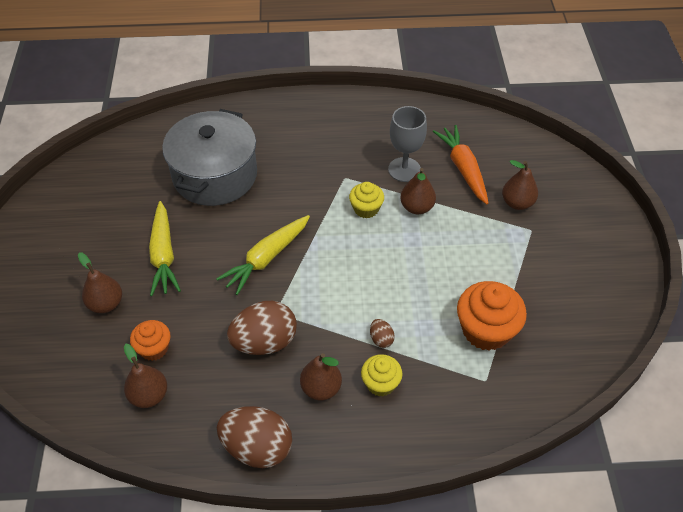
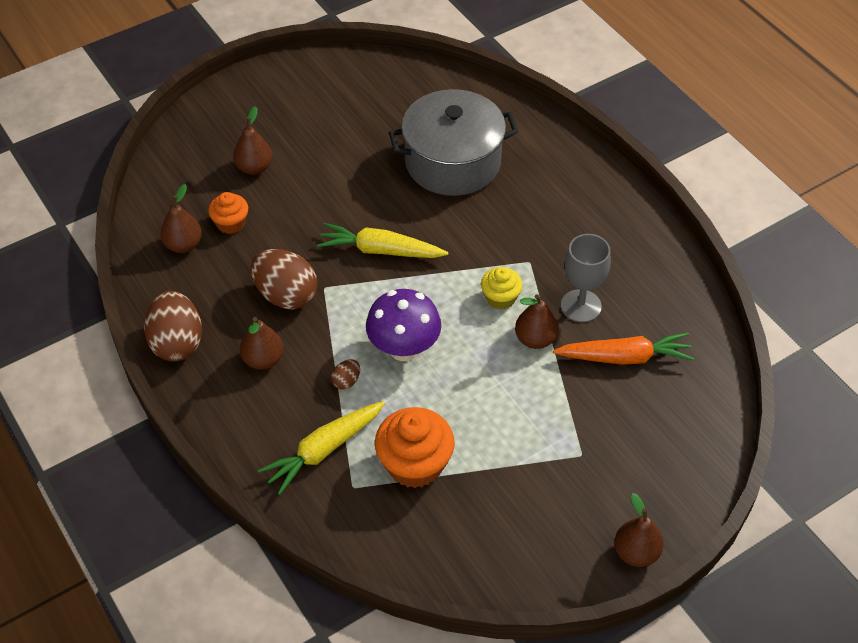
camera: 60 degrees right, 0 degrees up
(163, 255) = (332, 176): yellow carrot -> yellow carrot (324, 450)
(374, 287) = (404, 349): none -> purple mushroom
(380, 383) = (296, 402): yellow cupcake -> none
(463, 169) = (624, 357): orange carrot -> orange carrot turned 45 degrees clockwise
(517, 203) = (612, 427): brown pear -> brown pear (636, 553)

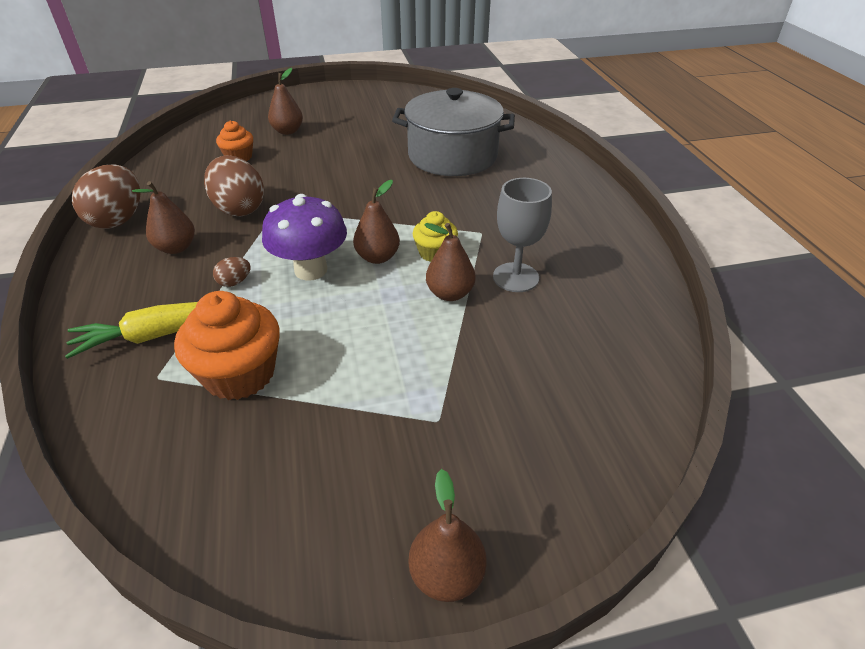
camera: 20 degrees right, 10 degrees down
(183, 245) = (190, 162): brown pear -> brown pear (377, 257)
(380, 250) = (347, 197): yellow carrot -> none
(624, 357) = (543, 334): orange carrot -> none

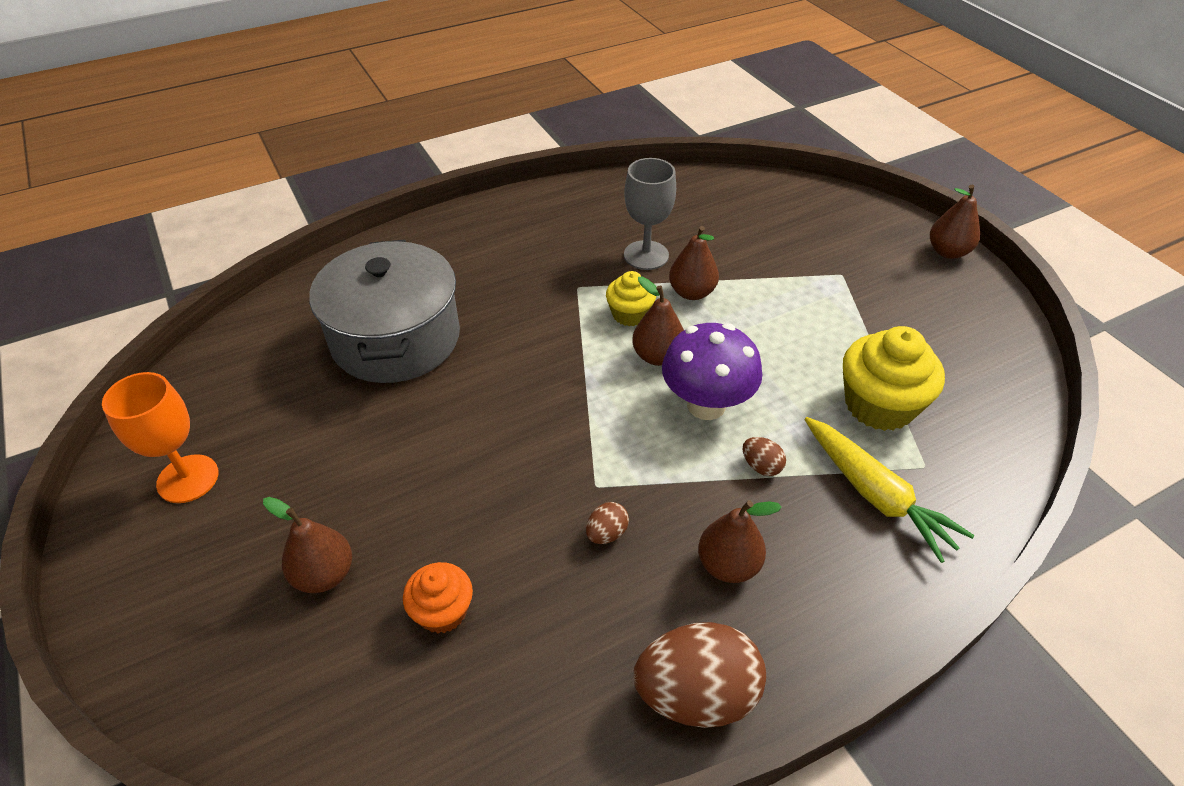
camera: 105 degrees left, 5 degrees up
(239, 209) = (606, 533): brown egg -> brown egg, size x0.44
(239, 374) = (879, 405): orange cupcake -> yellow cupcake
(373, 103) = (188, 479): none -> orange goblet

